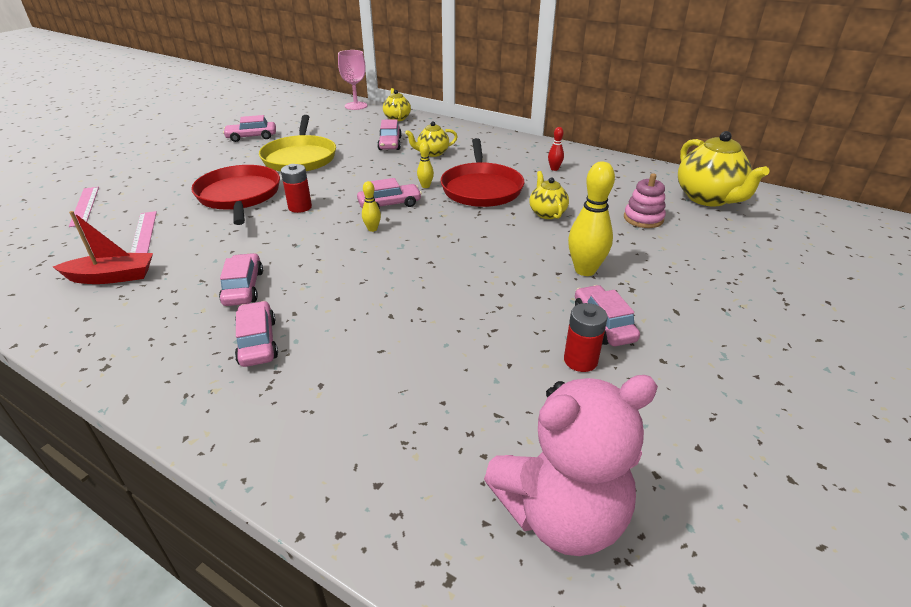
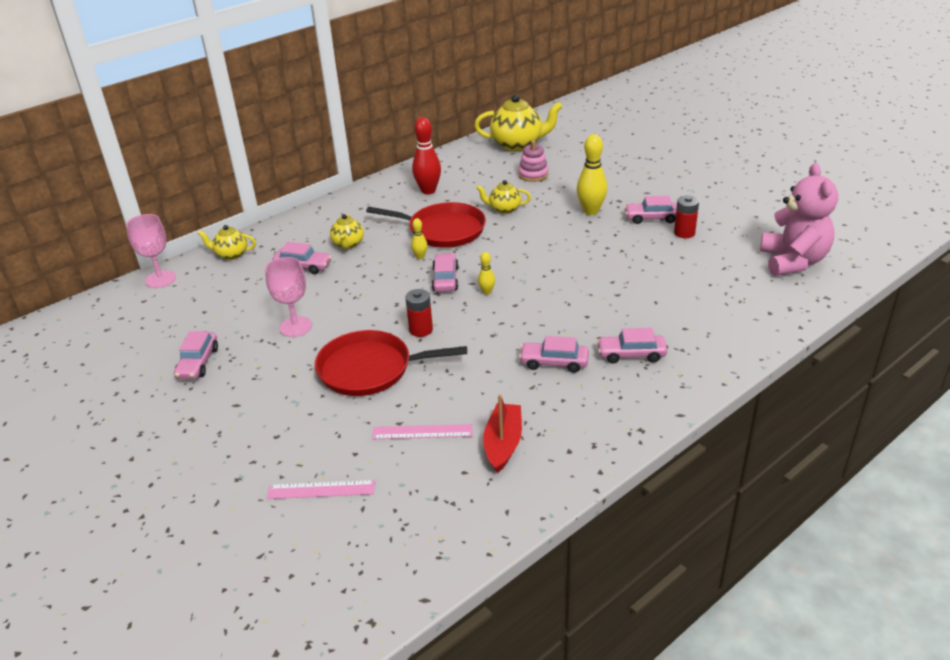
camera: 70 degrees left, 0 degrees up
(300, 157) = (295, 326): yellow pan -> pink goblet
(554, 169) = (428, 191): red bowling pin -> red bowling pin, size x1.99

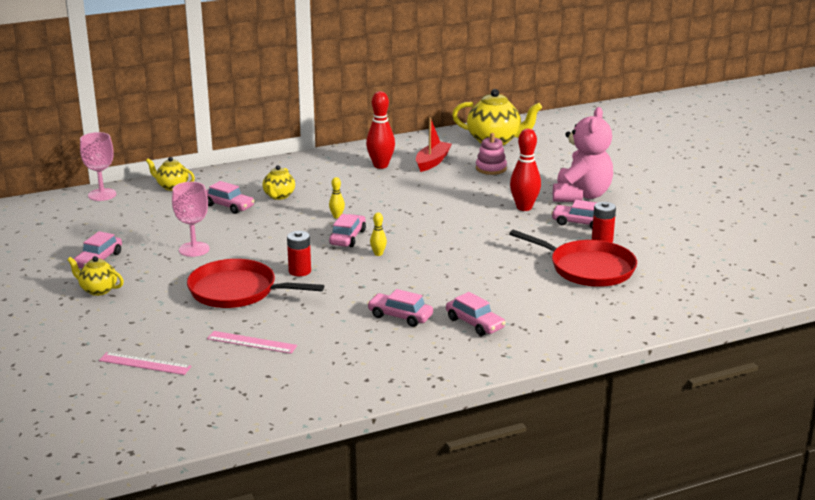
camera: 15 degrees right, 10 degrees down
(443, 230) = (372, 199): red pan -> red pan (588, 268)
(503, 444) = (314, 363): red boat -> red boat (432, 162)
(504, 209) = (441, 192): yellow teapot -> yellow teapot (98, 290)
(591, 211) = (524, 207): yellow bowling pin -> red bowling pin
(631, 354) = (474, 323): pink car -> pink car turned 150 degrees counterclockwise
(793, 261) = (692, 281): pink teddy bear -> pink teddy bear (581, 196)

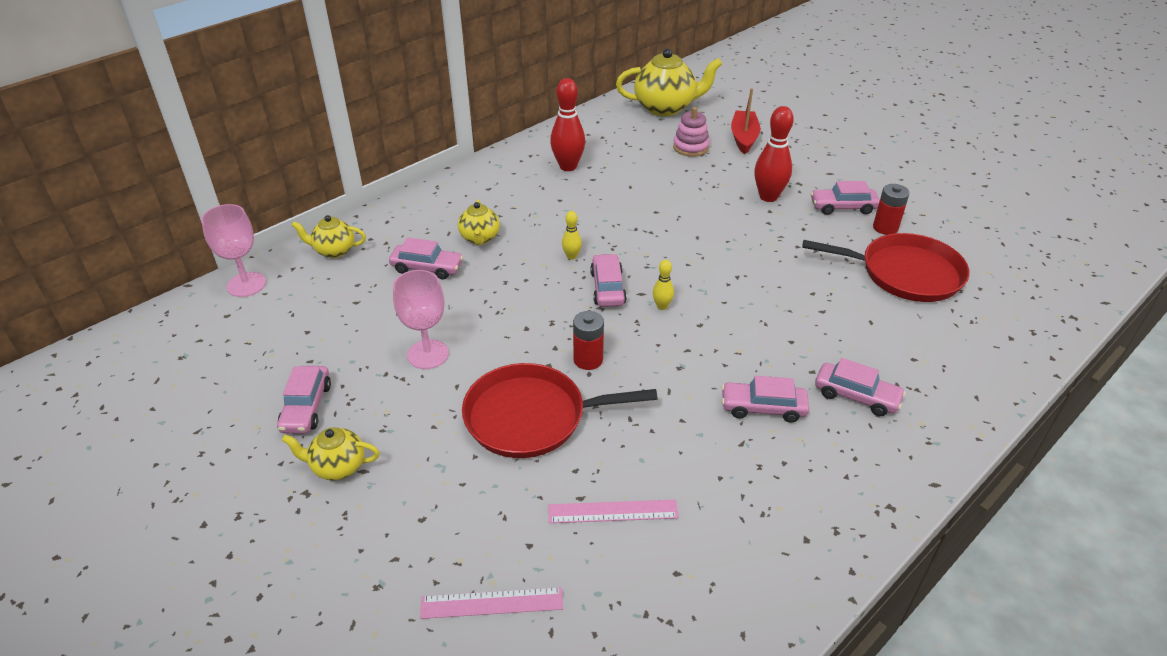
camera: 20 degrees left, 15 degrees up
(432, 162) = (621, 150): red boat -> red boat (744, 138)
(581, 196) = (812, 167): pink teddy bear -> none

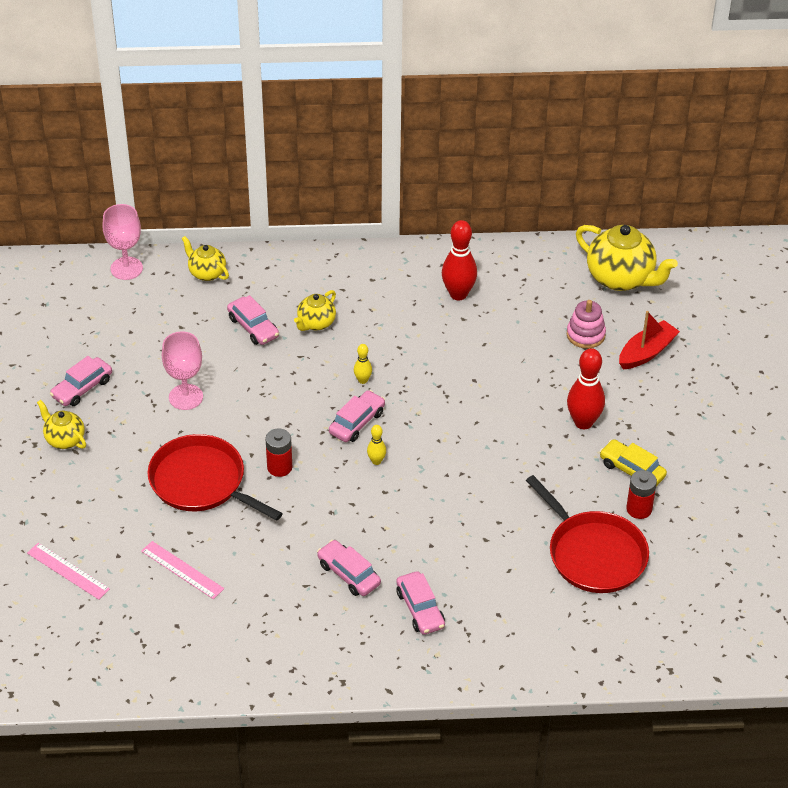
camera: 40 degrees right, 5 degrees up
(843, 207) = (632, 470): pink car -> yellow car

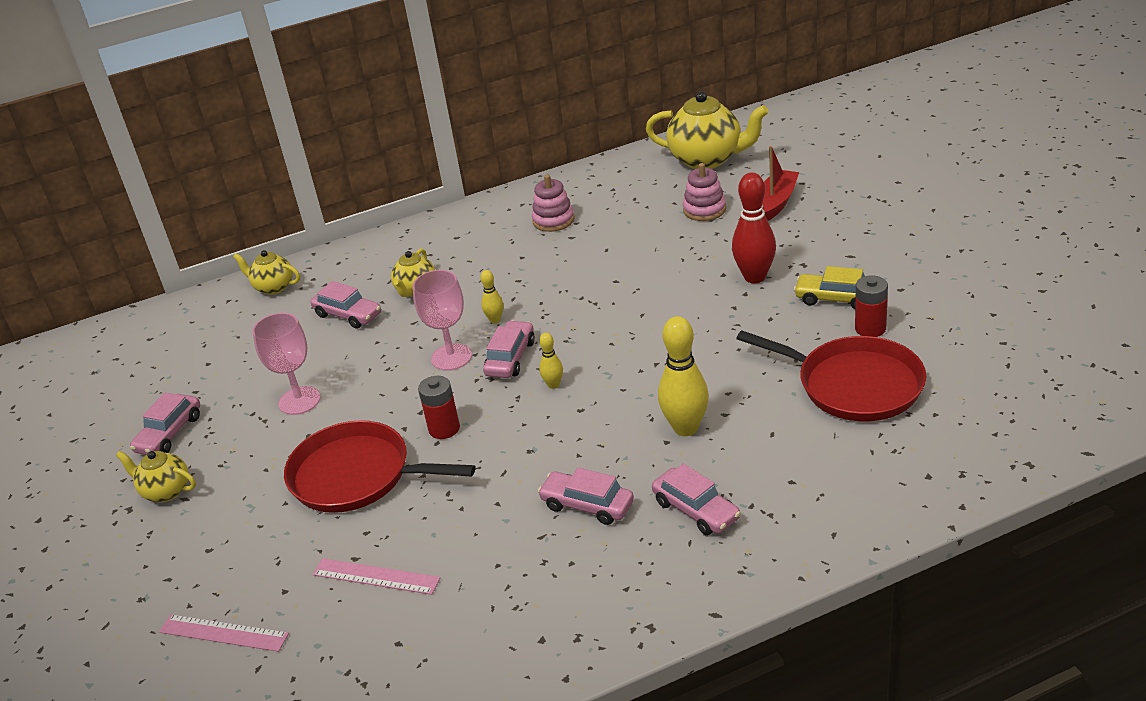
camera: 15 degrees left, 10 degrees down
(126, 268) = (180, 311): pink goblet -> pink goblet (451, 357)
(451, 539) = (686, 428): none -> yellow bowling pin
(458, 294) = (553, 220): red bowling pin -> pink stacking toy

